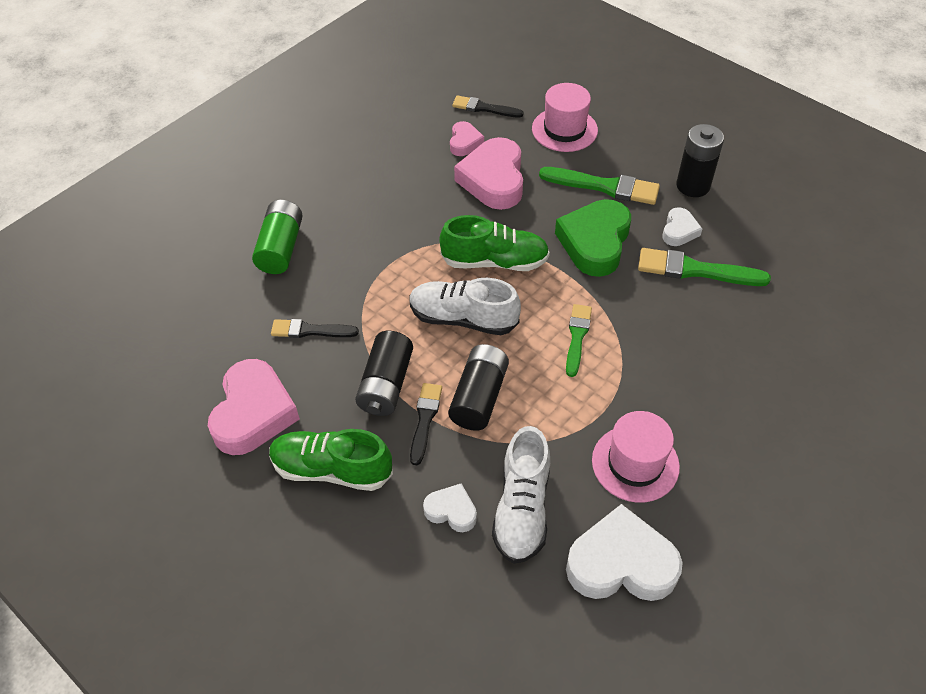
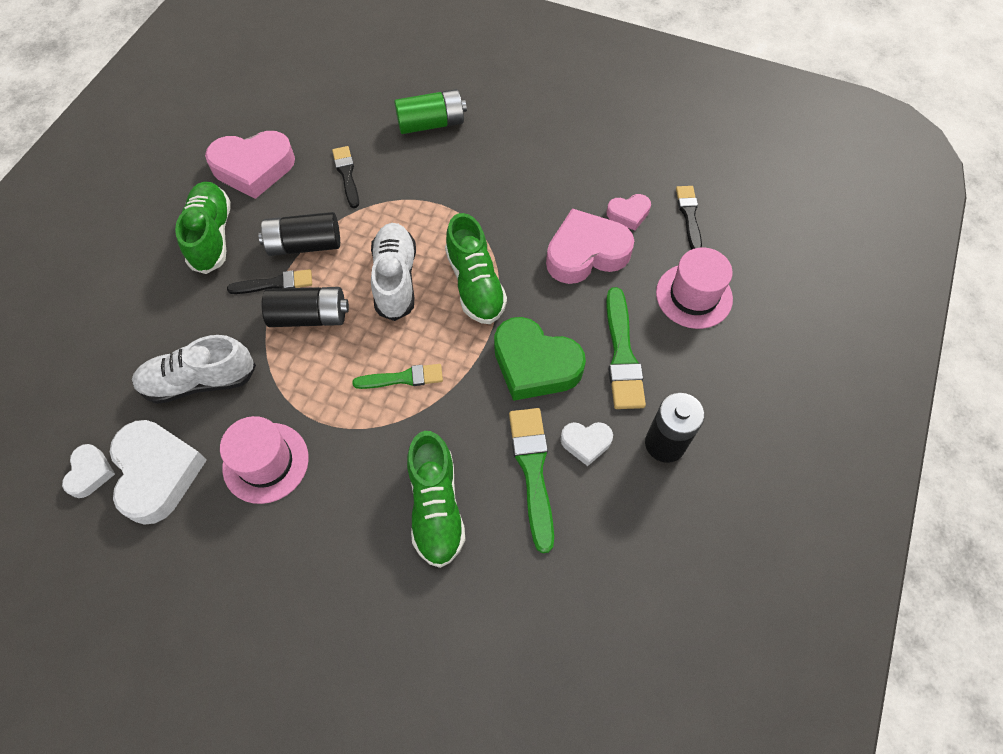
camera: 70 degrees right, 10 degrees up
(451, 511) = (188, 329): white heart -> white heart (90, 473)
(595, 242) = (535, 364): green heart -> green heart turned 150 degrees counterclockwise
(713, 342) = (436, 507): none -> green shoe

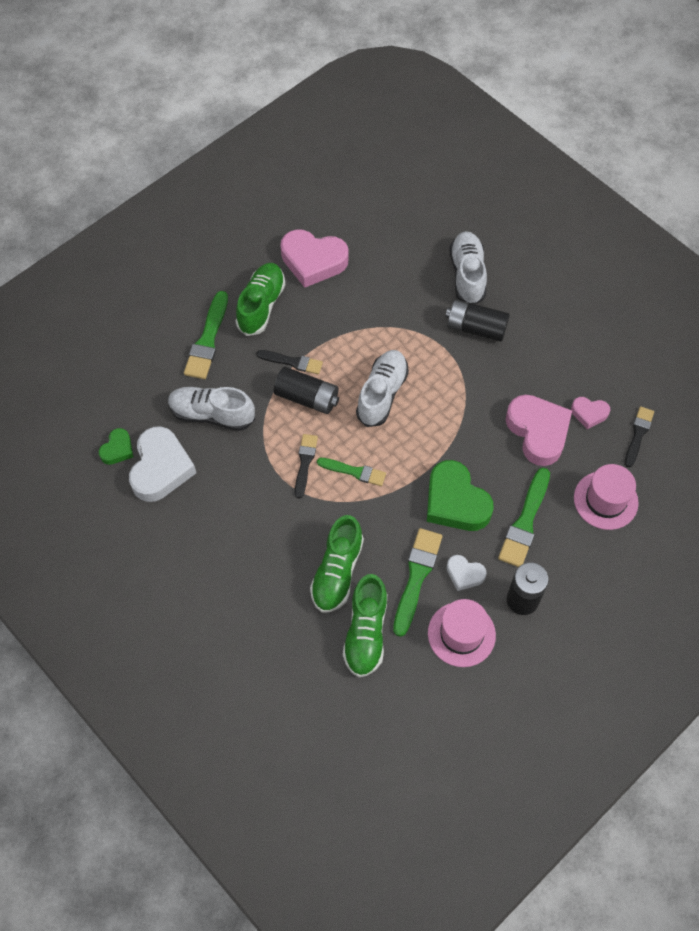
camera: 25 degrees right, 0 degrees up
(90, 473) = (117, 449): white heart -> green heart
(160, 297) = (207, 340): none -> green brush
(266, 462) = (234, 492): pink hat -> pink hat (461, 634)
(304, 245) = (326, 339): black battery -> black battery (476, 328)
(346, 174) = (381, 294): black brush -> black brush (305, 463)
(431, 123) = (467, 275): green battery -> white shoe
(475, 284) = (440, 422): green shoe -> green shoe (366, 633)
(586, 253) = (538, 432): pink heart -> pink heart turned 60 degrees clockwise

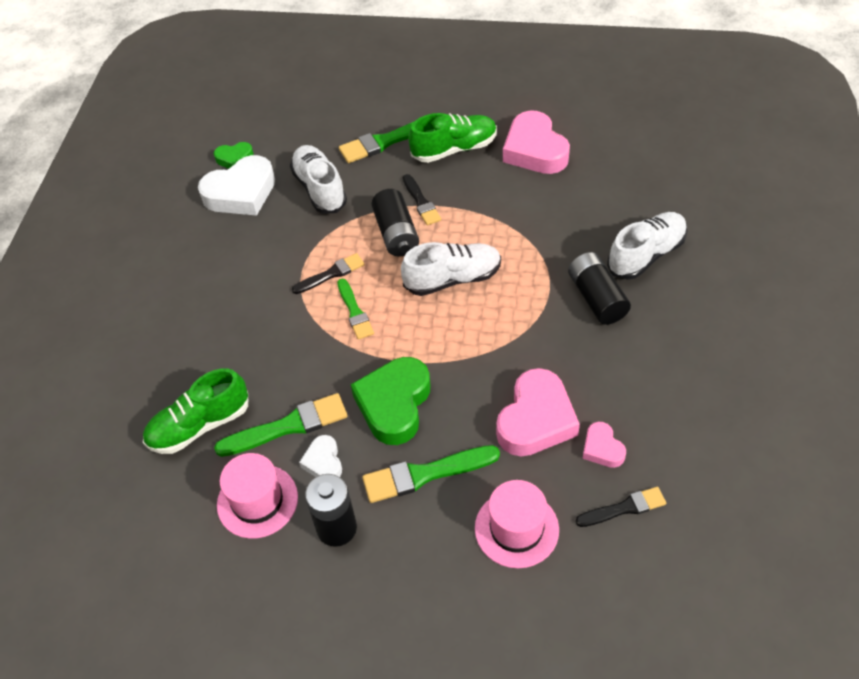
camera: 55 degrees right, 10 degrees down
(337, 572) = (243, 365): green shoe -> none

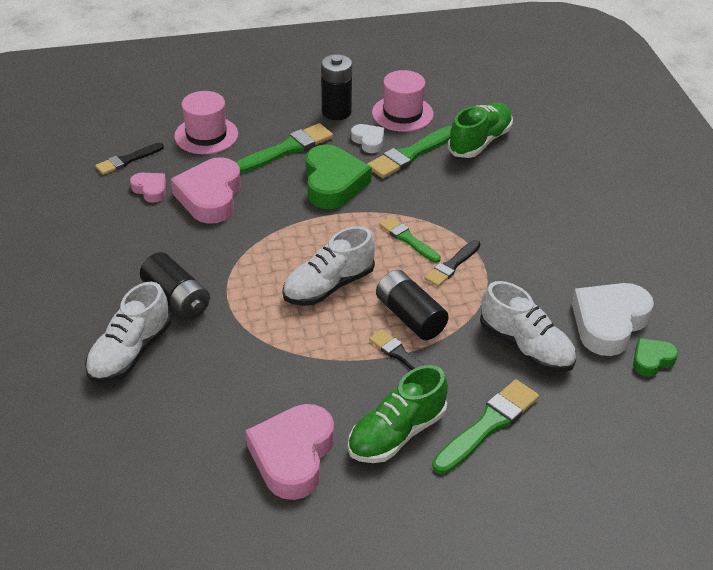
camera: 155 degrees right, 10 degrees down
(535, 150) = (293, 456): pink heart -> pink heart turned 120 degrees counterclockwise

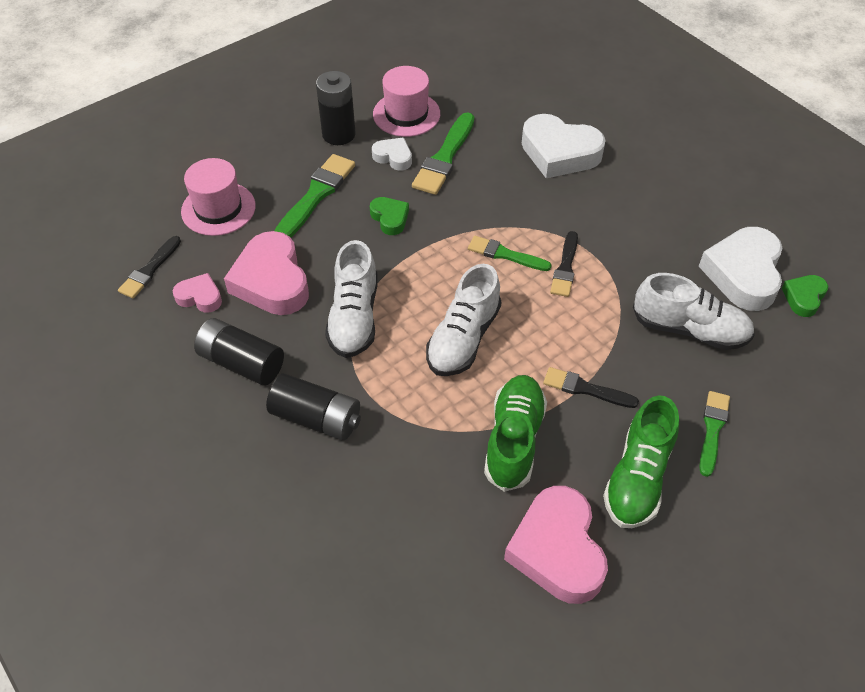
camera: 25 degrees left, 10 degrees up
(130, 352) = (309, 504): white shoe -> white shoe (354, 317)
(333, 183) = (390, 218): green heart -> green heart, size x0.51
(410, 317) = (564, 341): black battery -> black battery (241, 362)
(480, 142) = (501, 120): green shoe -> green shoe (514, 440)
(488, 425) = (712, 429): green brush -> green brush, size x0.64
(512, 180) = (559, 153): none -> white heart

